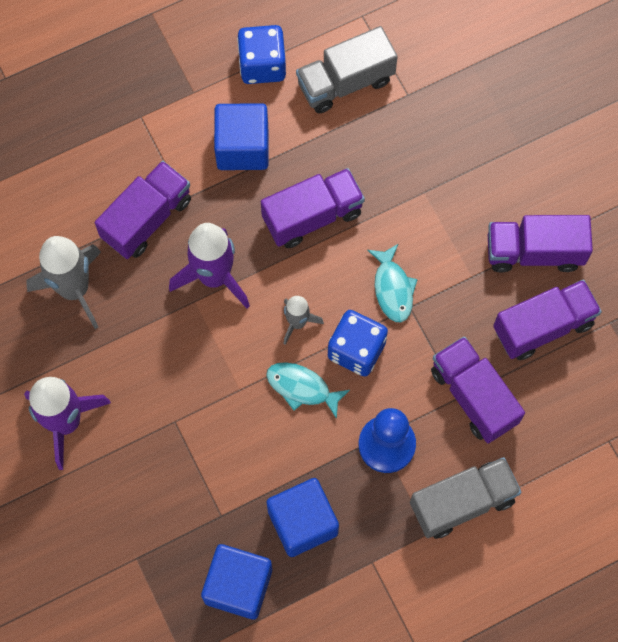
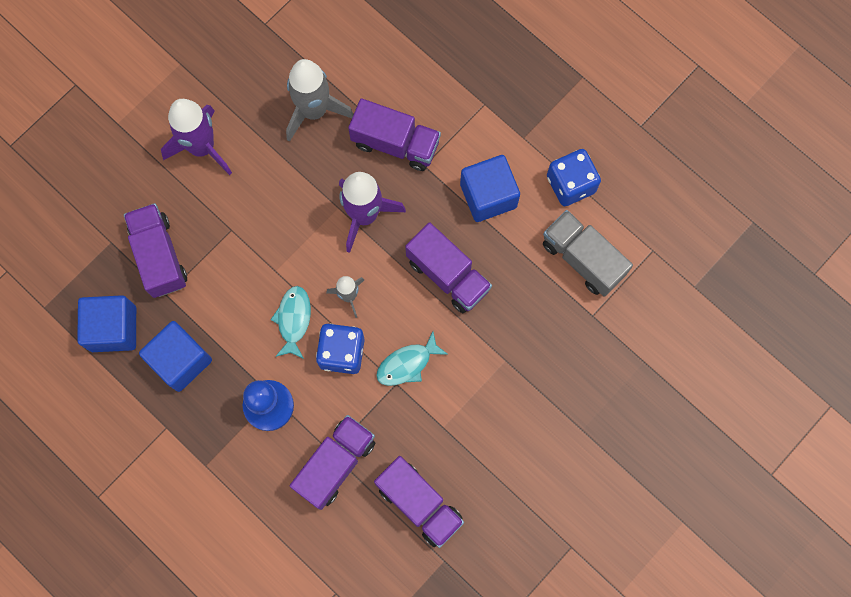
camera: 70 degrees right, 5 degrees up
(462, 502) = (240, 485): grey truck -> none
(534, 252) = (485, 474): purple truck -> purple truck (159, 256)

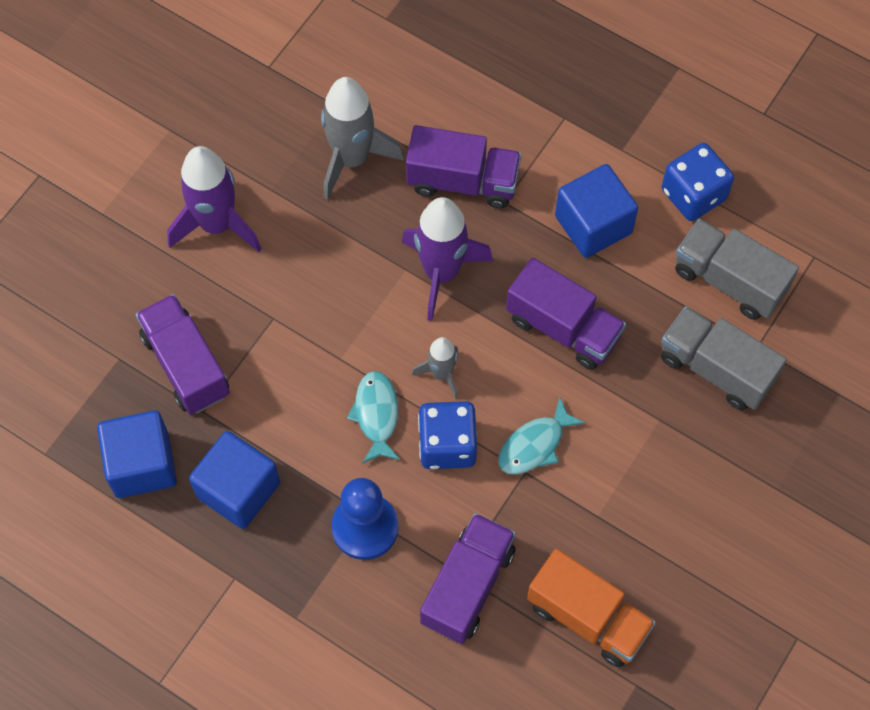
camera: 10 degrees left, 10 degrees down
(419, 503) = (588, 617): purple truck -> orange truck
(557, 327) = (716, 368): none -> grey truck

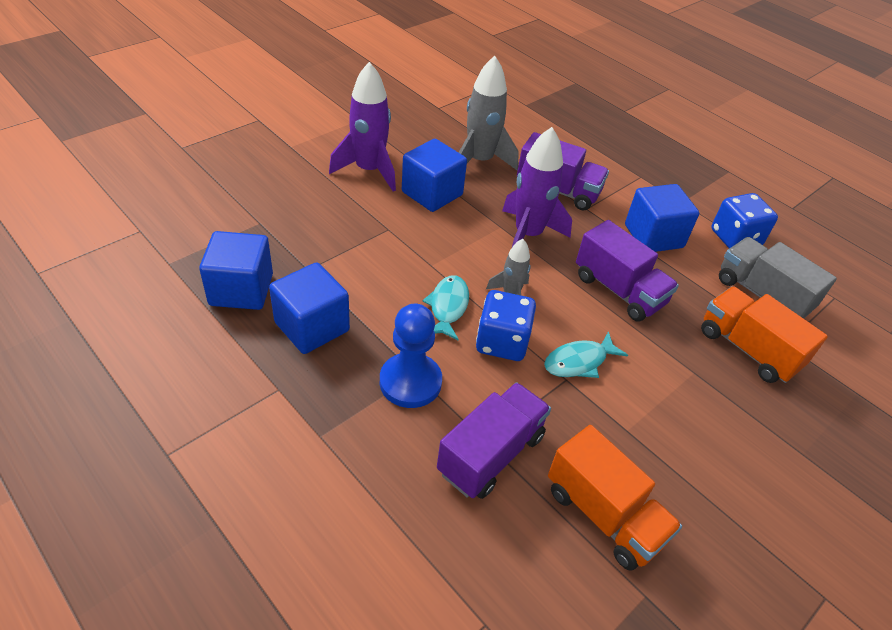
camera: 10 degrees right, 20 degrees down
(186, 365) = (308, 239): purple truck -> none
(308, 240) = (432, 193): none -> blue cube
(716, 368) = (748, 349): grey truck -> orange truck

